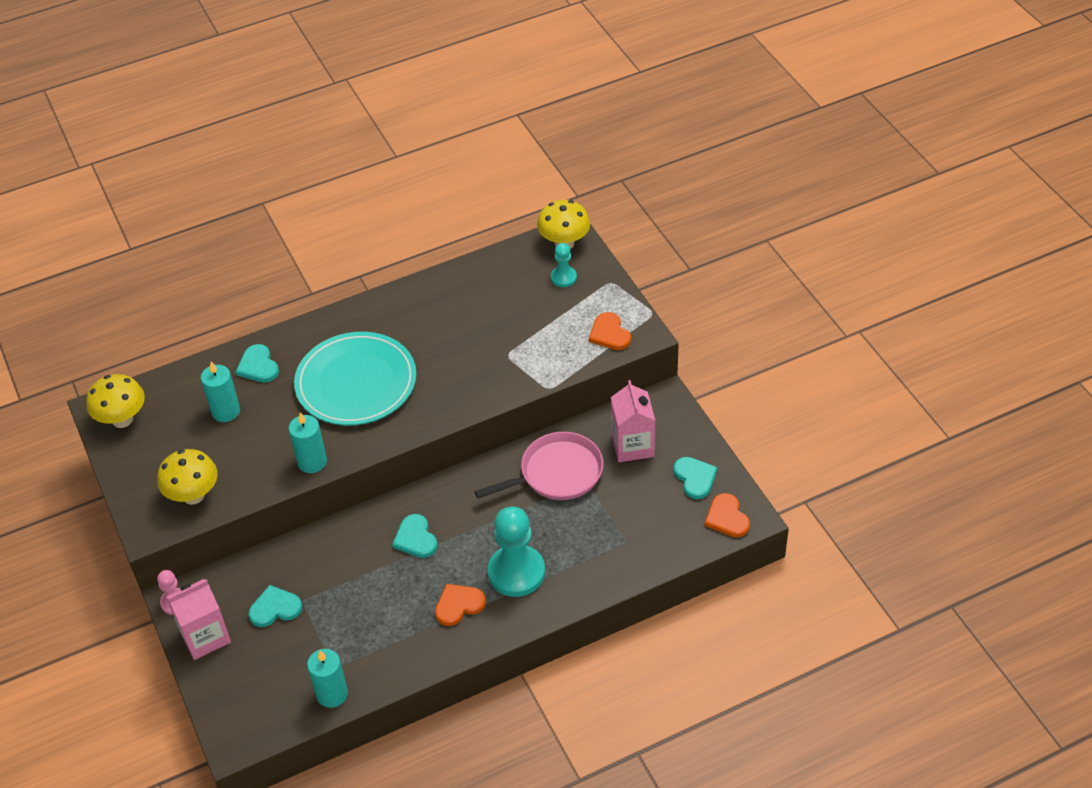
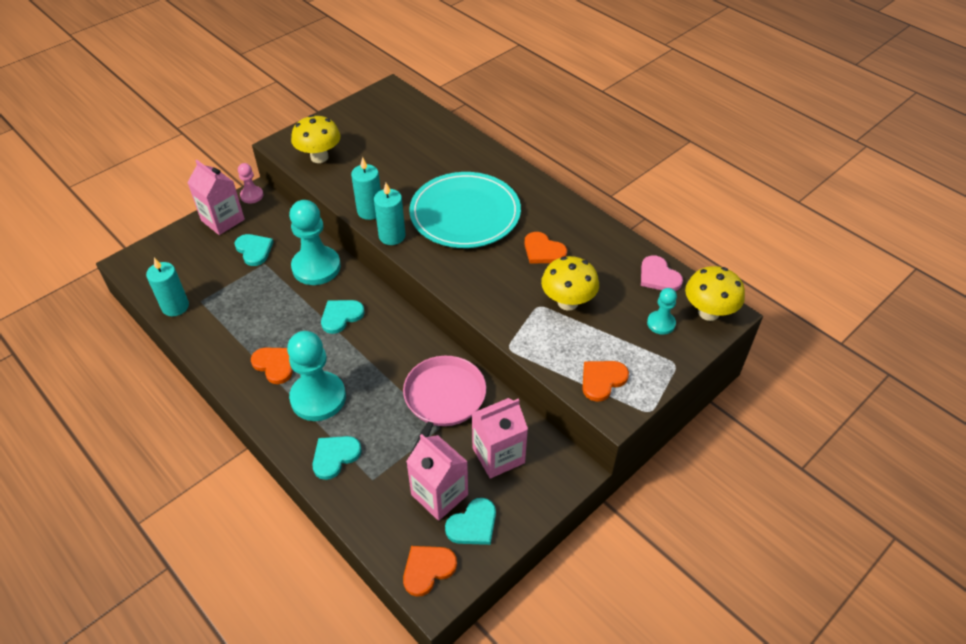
camera: 70 degrees right, 0 degrees up
(122, 419) = (383, 102): yellow mushroom -> yellow mushroom (567, 302)
(226, 411) = (408, 150): turquoise candle -> turquoise candle (392, 236)
(258, 366) = (461, 154): turquoise heart -> turquoise heart (335, 456)
(332, 551) = (316, 267): none -> turquoise pawn
(438, 334) = (543, 251): none -> orange heart
(508, 262) = (658, 276): none -> pink heart
(557, 473) = (443, 400): pink pan -> pink pan turned 120 degrees counterclockwise
(658, 496) = (439, 494): none -> pink carton

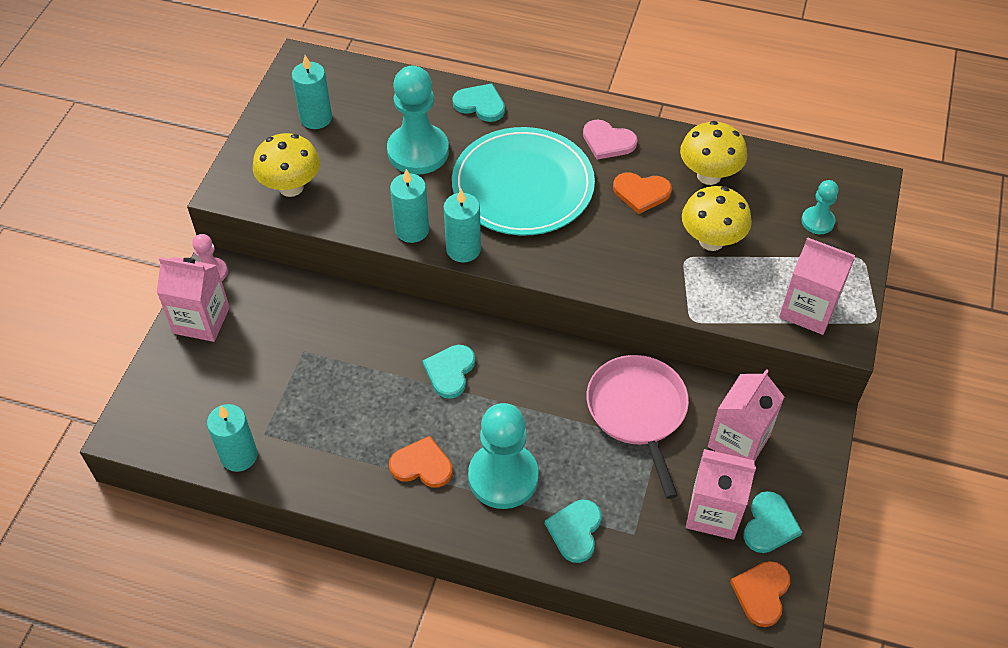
camera: 30 degrees left, 5 degrees up
(254, 250) = (276, 340): turquoise heart -> turquoise heart (480, 104)
(316, 267) = (371, 327): turquoise pawn -> turquoise pawn (418, 151)
(369, 124) = (316, 118): none -> turquoise candle
(602, 380) = (808, 309): orange heart -> pink carton
(658, 276) = (777, 170): pink heart -> pink heart (608, 141)
(708, 312) = (852, 188): yellow mushroom -> yellow mushroom (709, 175)

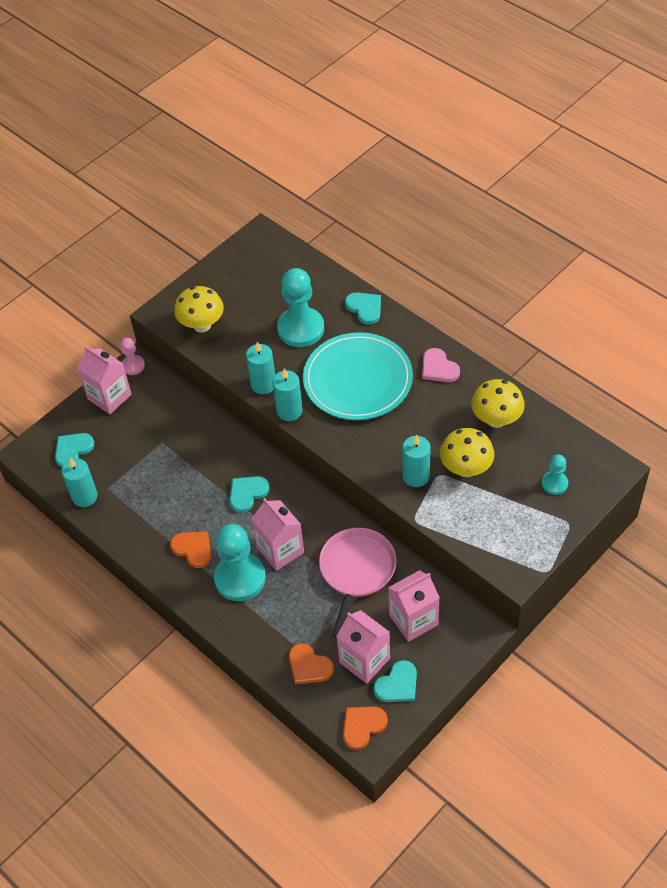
camera: 30 degrees right, 0 degrees up
(316, 118) = (246, 280): turquoise candle -> turquoise candle (416, 476)
(575, 531) = (265, 633): turquoise heart -> turquoise heart (73, 450)
(641, 193) = (438, 415): orange heart -> orange heart (309, 666)
(808, 309) = (503, 545): pink carton -> pink carton (280, 550)

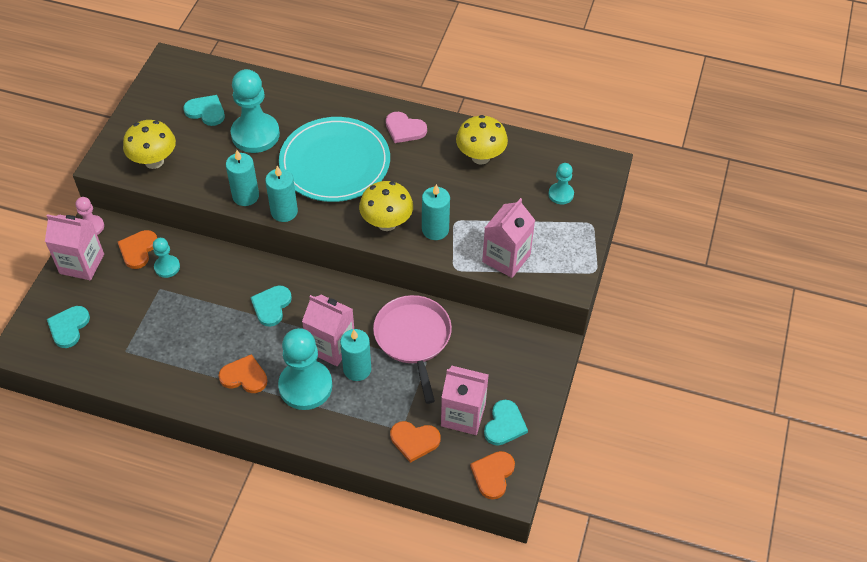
camera: 30 degrees left, 0 degrees up
(84, 496) = (105, 367): turquoise candle -> turquoise candle (357, 369)
(161, 400) = (138, 250): none -> orange heart
(177, 425) = (167, 267): none -> turquoise pawn
(365, 308) = (307, 98): turquoise heart -> turquoise heart (206, 111)
(413, 620) = (488, 362): pink carton -> pink carton (506, 258)
(466, 469) = (476, 208): yellow mushroom -> yellow mushroom (386, 223)

